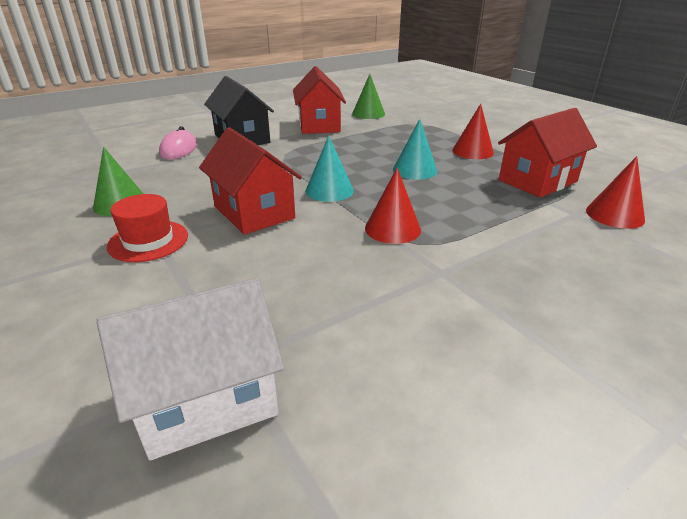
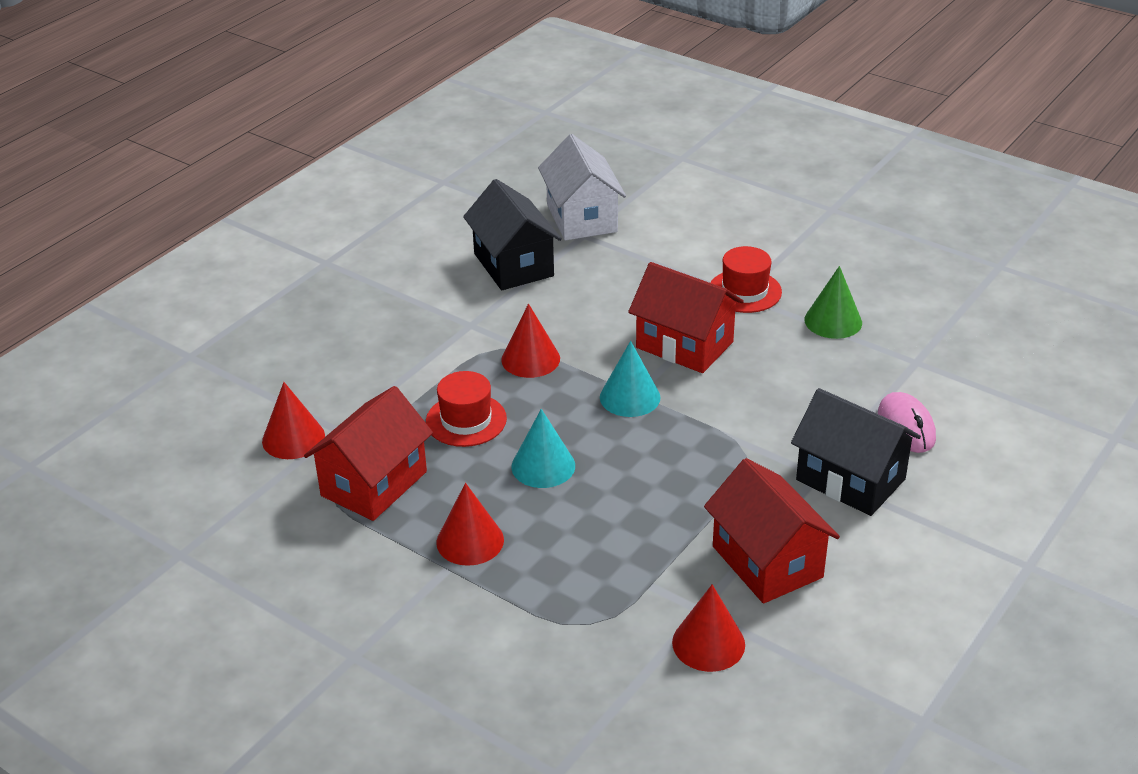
camera: 160 degrees right, 5 degrees up
(207, 399) = (582, 218): white house -> white house turned 60 degrees counterclockwise
(360, 337) = (513, 265): none -> black house
(368, 114) = (708, 643): green cone -> red cone
(463, 200) = (466, 420): none -> red hat

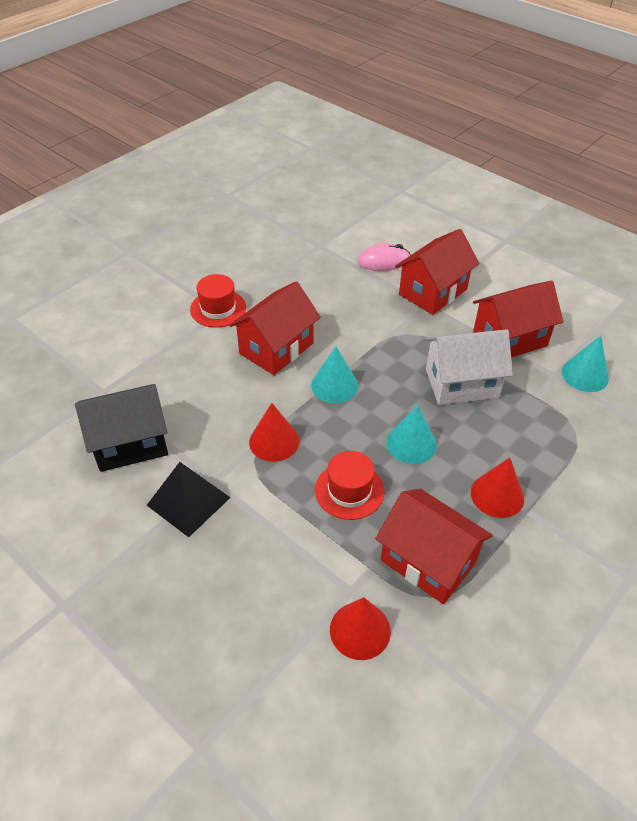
camera: 85 degrees left, 10 degrees up
(442, 312) = (188, 501): none -> black pyramid
(582, 218) = (75, 390): white house -> white house (461, 383)
(708, 643) = (585, 375): red cone -> turquoise cone
(833, 321) = (266, 272): green cone -> none
(850, 479) = (433, 292): black house -> red house

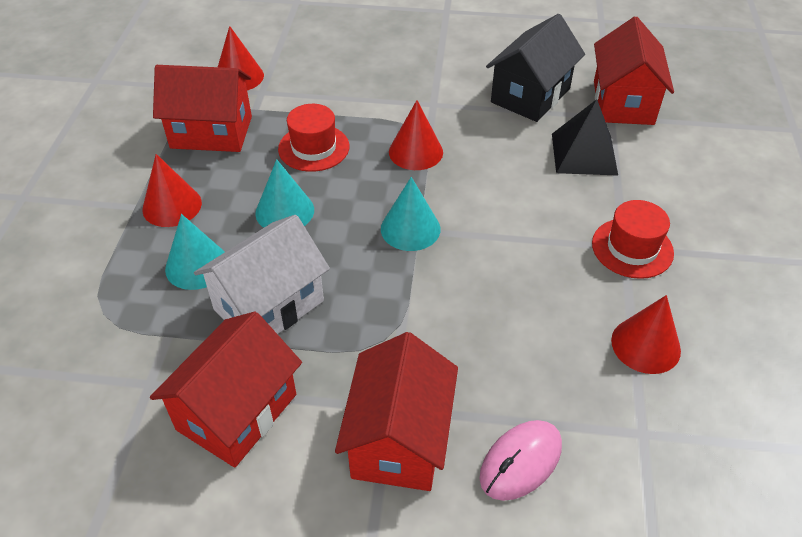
camera: 145 degrees right, 0 degrees up
(188, 501) = (436, 85): black pyramid -> black pyramid (584, 154)
(274, 269) = (645, 345): none -> red cone
(276, 348) = (512, 236): red house -> red house (623, 102)
(585, 375) = (106, 406): turquoise cone -> turquoise cone (197, 265)

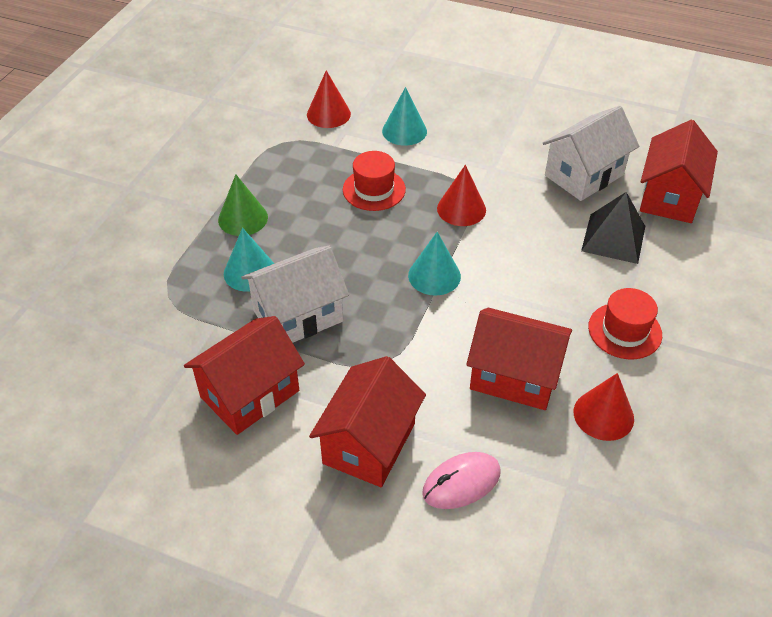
camera: 15 degrees right, 0 degrees up
(172, 206) = (243, 218): red cone -> green cone
(211, 132) = (292, 160): red house -> red house (514, 376)
(284, 211) = (333, 240): turquoise cone -> turquoise cone (404, 131)
(530, 95) = (584, 175): black house -> white house

